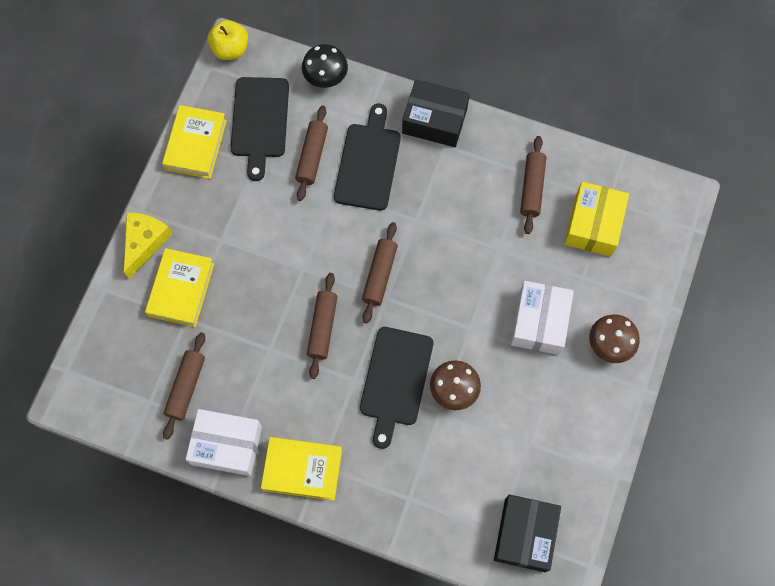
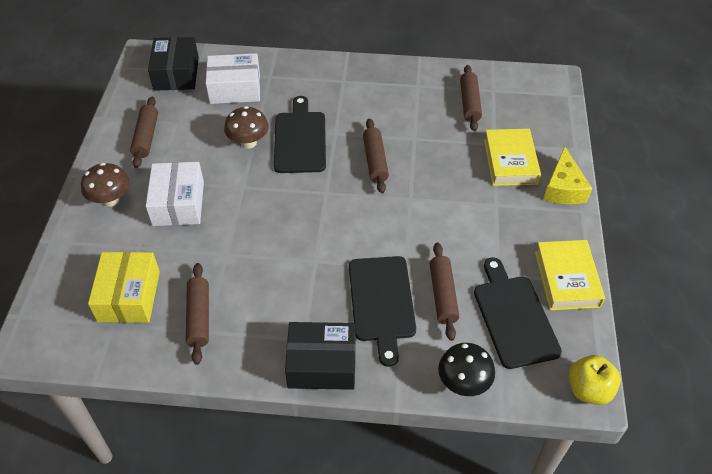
camera: 165 degrees right, 20 degrees down
(226, 445) = (420, 78): white box -> white box (235, 88)
(302, 469) = (356, 76): yellow book -> none
(380, 275) = (337, 208): brown rolling pin -> brown rolling pin (146, 137)

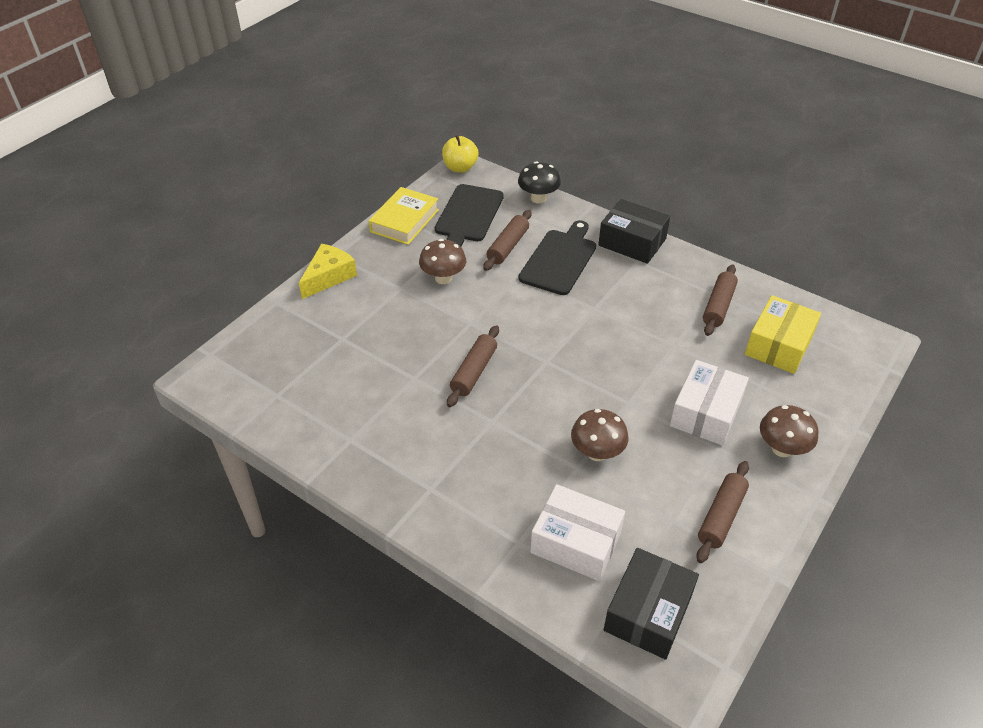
camera: 150 degrees left, 5 degrees down
(300, 139) = (536, 430): black cutting board -> none
(469, 103) = (318, 391): brown rolling pin -> none
(470, 230) = (443, 278): none -> brown mushroom
(510, 161) = (347, 316): yellow book -> none

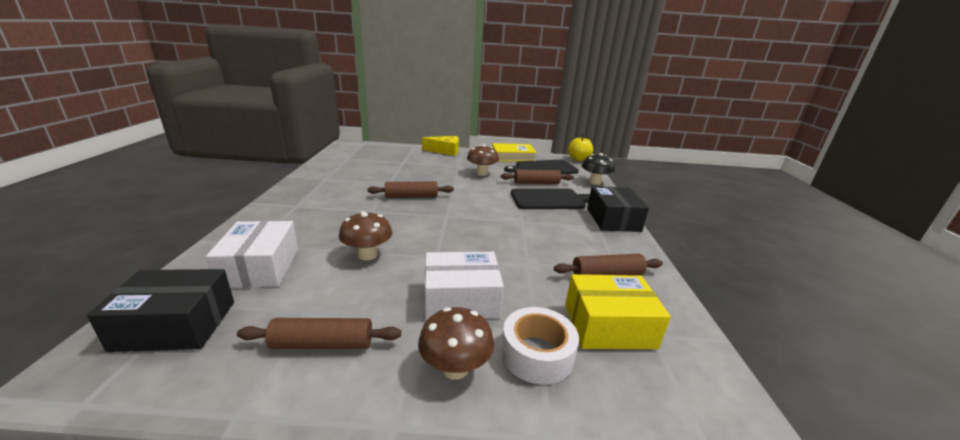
camera: 55 degrees right, 20 degrees down
(788, 399) = (537, 354): none -> white tape

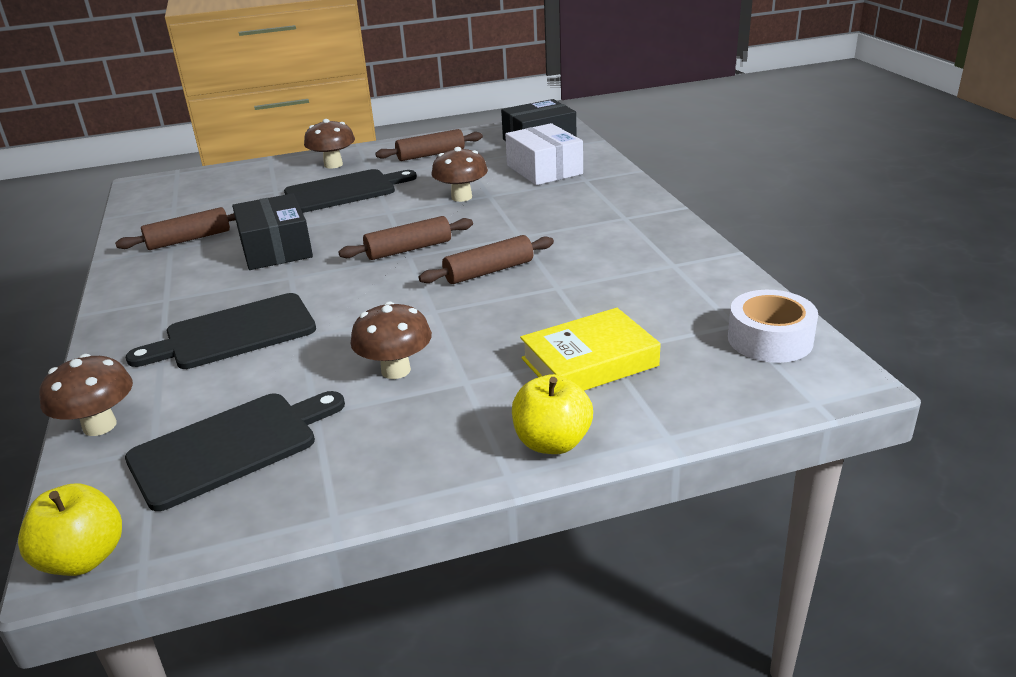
camera: 165 degrees right, 5 degrees up
(445, 151) = (552, 442): yellow cheese -> yellow apple
(461, 299) = (344, 191): white box -> black cutting board
(512, 156) = (330, 487): yellow book -> yellow book (589, 362)
(536, 183) = (259, 375): brown rolling pin -> brown rolling pin (409, 249)
(537, 354) = (275, 180): white tape -> white tape (770, 339)
(595, 182) = (100, 426): black mushroom -> brown mushroom
(608, 326) = (210, 204): yellow box -> none
(613, 219) = (129, 318): black box -> black box (276, 248)

